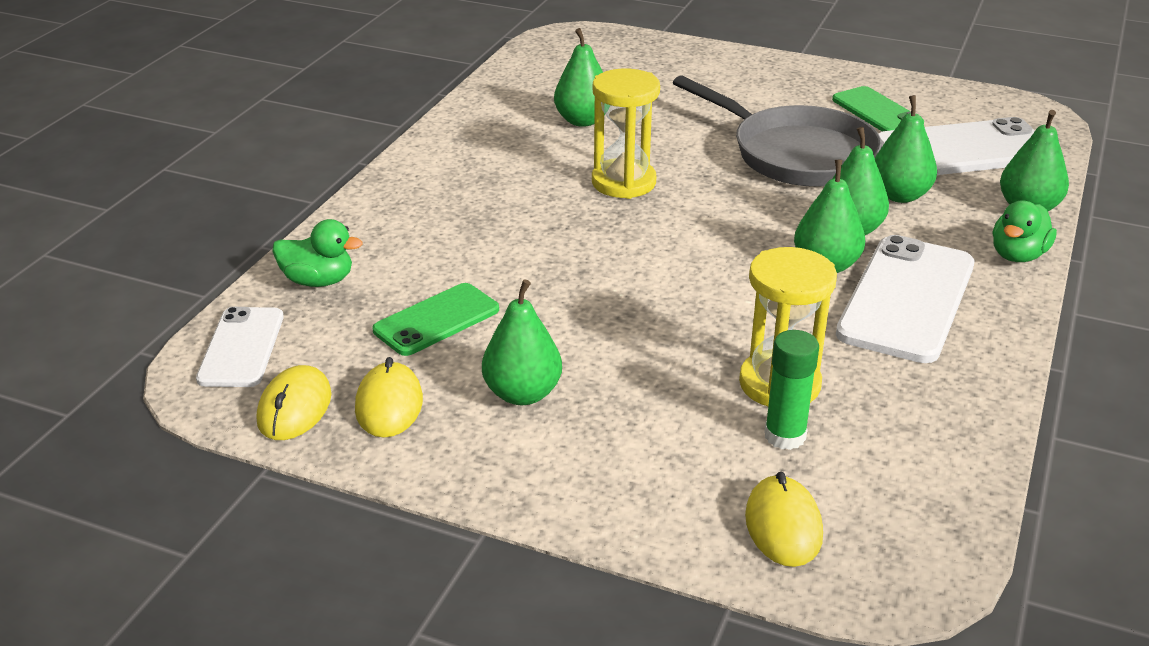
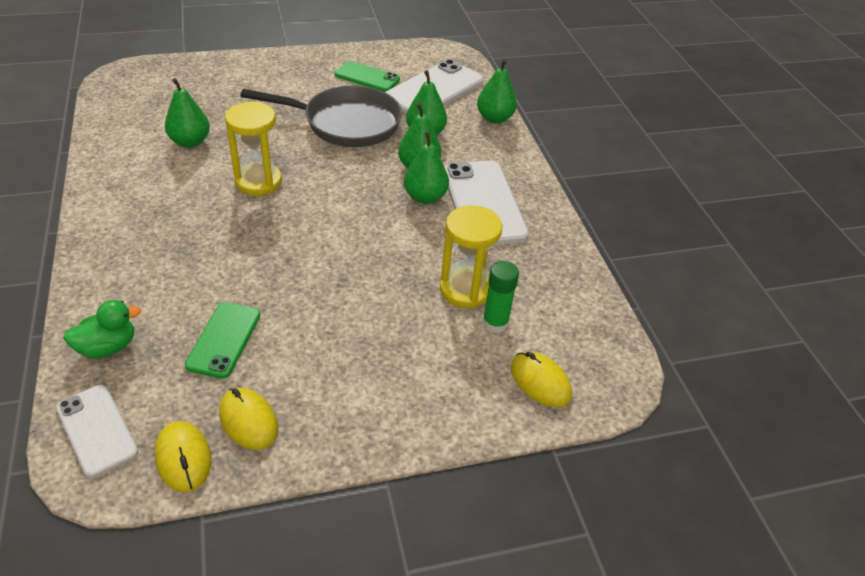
camera: 40 degrees left, 10 degrees up
(522, 394) = (328, 368): green pear -> none
(1018, 255) = (513, 152): green duck -> none

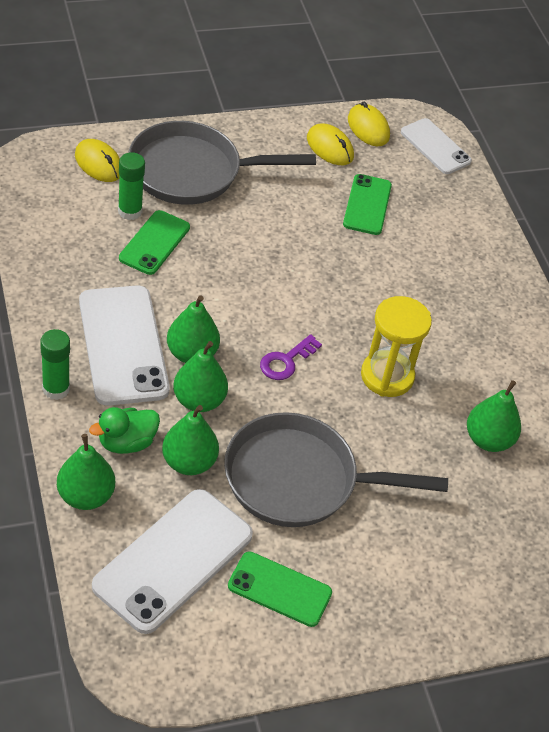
camera: 175 degrees right, 5 degrees up
(108, 347) = (458, 202): green duck -> green duck (126, 442)
(344, 192) = (286, 361): none -> purple key
(429, 375) = (192, 171): none -> grey pan
(465, 289) = (154, 243): yellow hourglass -> green phone
(530, 175) = (56, 389): none -> green glue stick

